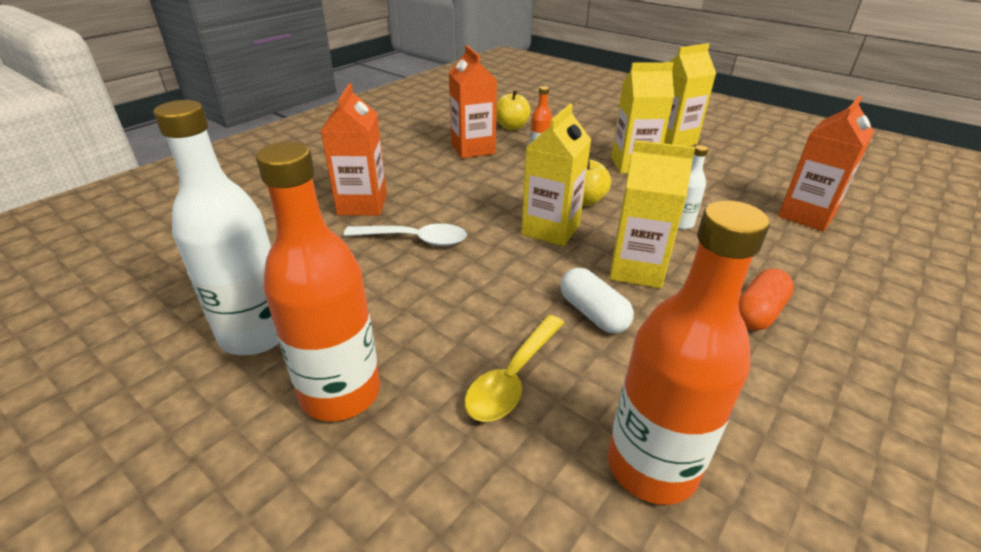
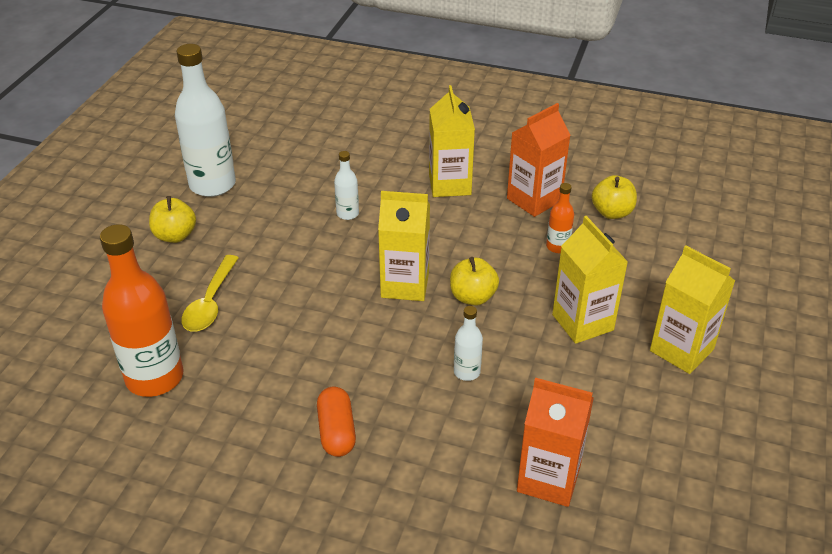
camera: 70 degrees right, 5 degrees up
(340, 393) = (175, 236): orange bottle -> yellow apple
(362, 204) = (384, 170): orange carton -> none
(415, 239) = (347, 214): white spoon -> white bottle
(513, 378) = (210, 303): yellow spoon -> yellow spoon turned 90 degrees counterclockwise
(593, 313) = (294, 330): white capsule -> none
(636, 269) = (367, 348): yellow carton -> yellow carton (449, 184)
(758, 312) = (336, 431): orange capsule -> orange capsule turned 60 degrees clockwise

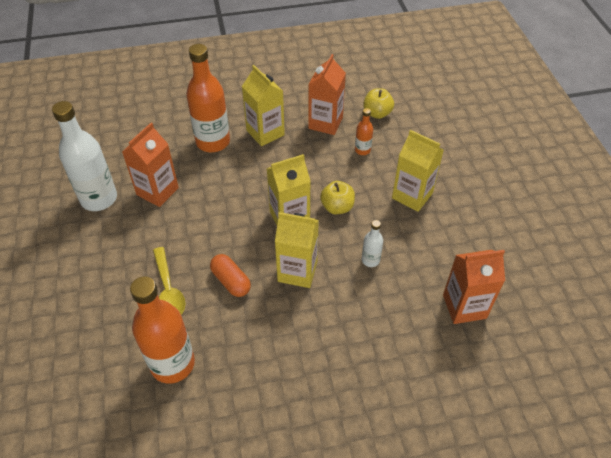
camera: 30 degrees left, 10 degrees up
(175, 236) = (102, 250): yellow apple -> none
(278, 200) = (157, 191): none -> orange carton
(336, 431) = (322, 340): orange capsule -> orange capsule (231, 281)
(347, 214) = (213, 182): white bottle -> none
(380, 173) = (213, 142): none -> orange bottle
(681, 350) = (476, 189): yellow carton -> yellow carton (297, 271)

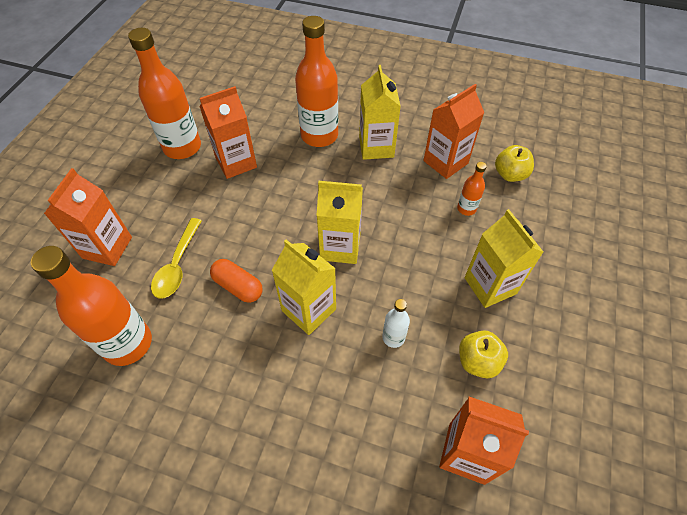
camera: 30 degrees right, 5 degrees up
(95, 305) = (107, 247): none -> orange carton
(99, 199) = (182, 147): white bottle -> orange bottle
(231, 281) = (238, 286): orange capsule -> orange capsule turned 45 degrees counterclockwise
(337, 207) = (397, 259): yellow apple -> yellow apple (478, 361)

